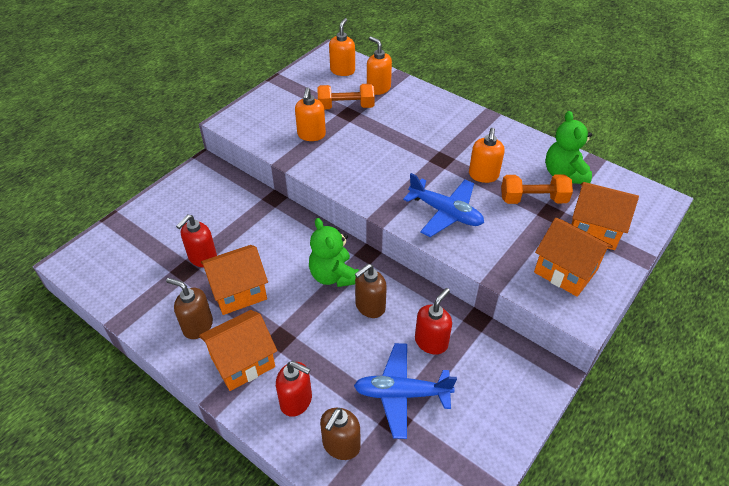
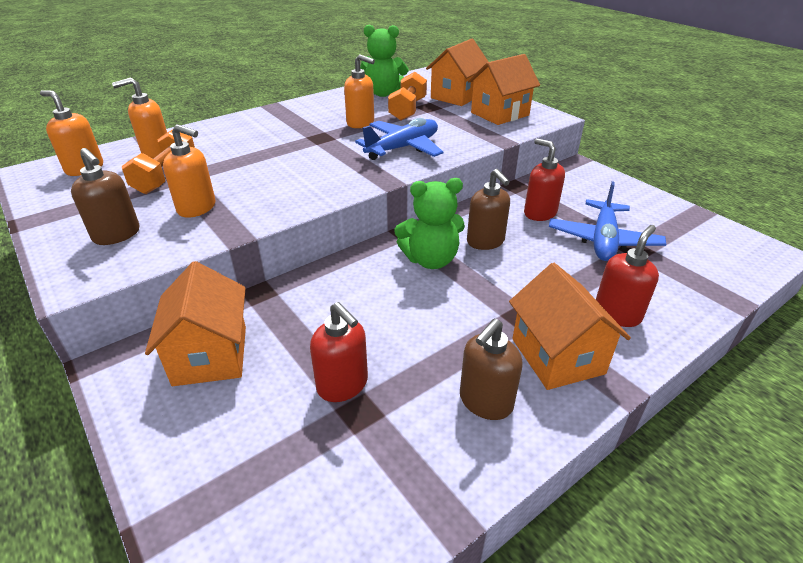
camera: 75 degrees left, 10 degrees down
(239, 292) = (430, 348): orange house -> orange house (210, 355)
(341, 445) = (672, 288): brown soap dispenser -> brown soap dispenser (117, 235)

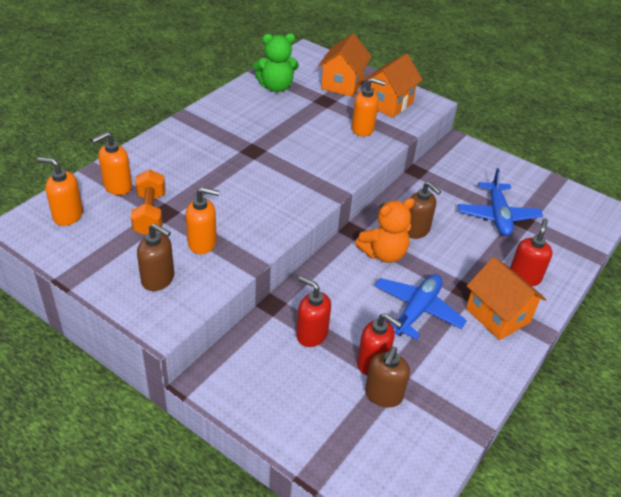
camera: 20 degrees left, 5 degrees up
(210, 355) = (270, 360): orange house -> none
(361, 123) = (277, 128): orange soap dispenser -> orange soap dispenser (363, 129)
(403, 148) = (329, 154): blue plane -> blue plane (417, 310)
(408, 110) = (309, 107): orange dumbbell -> none
(430, 260) = (383, 253): green teddy bear -> orange teddy bear
(485, 402) = (466, 356): brown soap dispenser -> brown soap dispenser (383, 395)
(539, 213) = (445, 197): red soap dispenser -> red soap dispenser (311, 334)

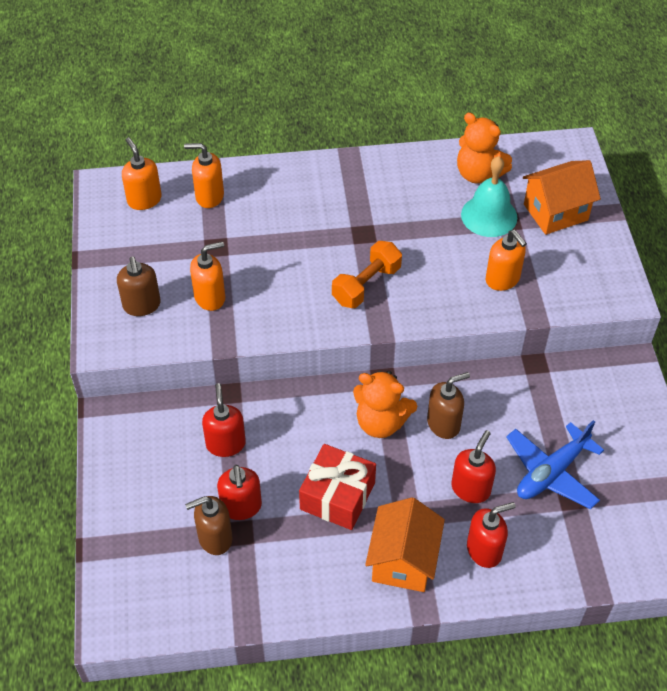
camera: 50 degrees right, 10 degrees up
(150, 214) = (203, 240): orange dumbbell -> orange dumbbell (366, 285)
(202, 243) = (210, 297): orange soap dispenser -> orange soap dispenser turned 75 degrees counterclockwise
(276, 87) = (478, 174): green teddy bear -> orange teddy bear
(311, 103) = (489, 216): none -> turquoise bell
(388, 103) = (574, 267): orange house -> none
(416, 230) = (444, 424): brown soap dispenser -> brown soap dispenser turned 120 degrees counterclockwise
(417, 310) = (337, 496): blue plane -> red gift
(475, 252) = (471, 488): none -> red soap dispenser

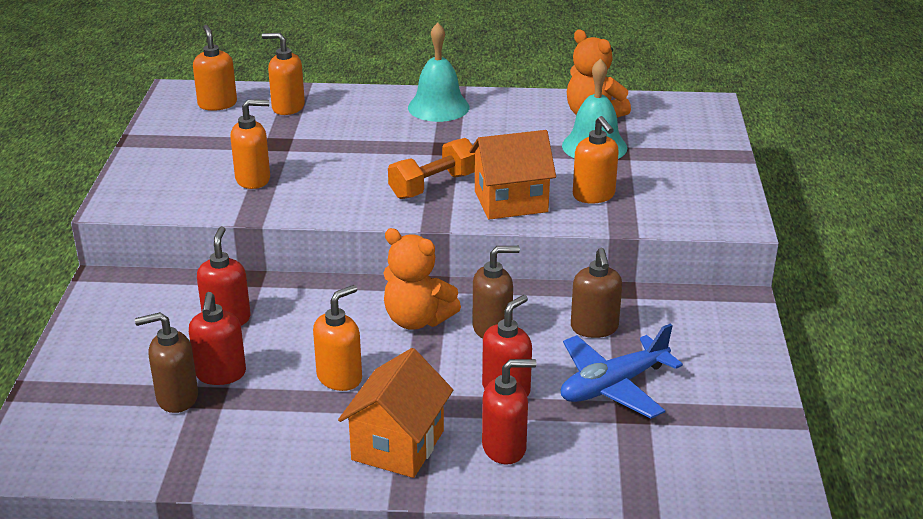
camera: 10 degrees right, 20 degrees down
(142, 305) = (175, 178): brown soap dispenser -> brown soap dispenser (594, 328)
(337, 496) = (340, 377): red gift -> orange soap dispenser
(342, 179) = (438, 107): none -> turquoise bell
(555, 212) = (673, 150): orange house -> orange house (511, 201)

